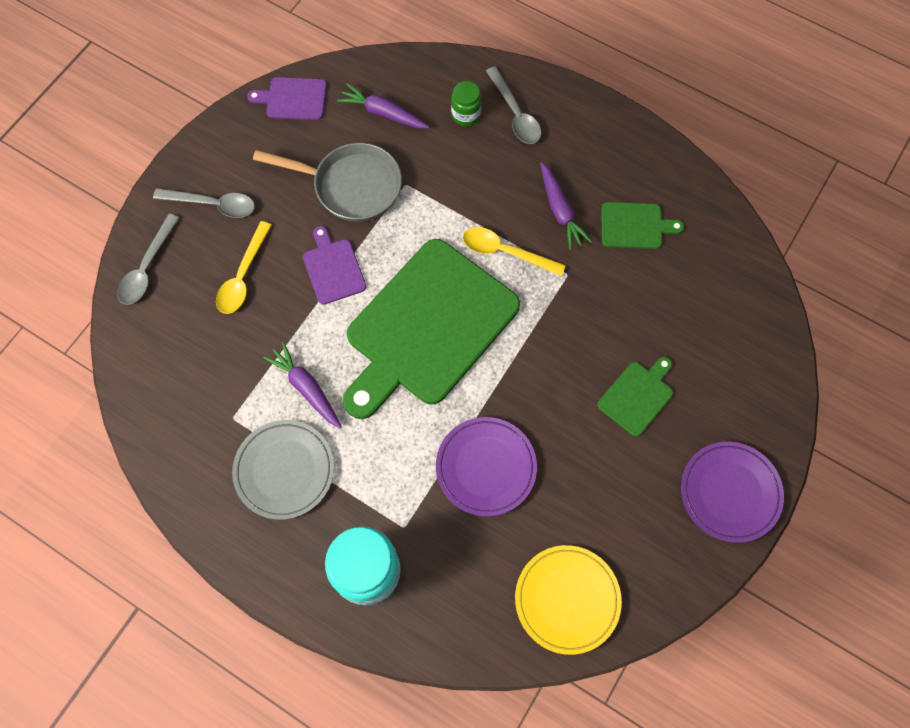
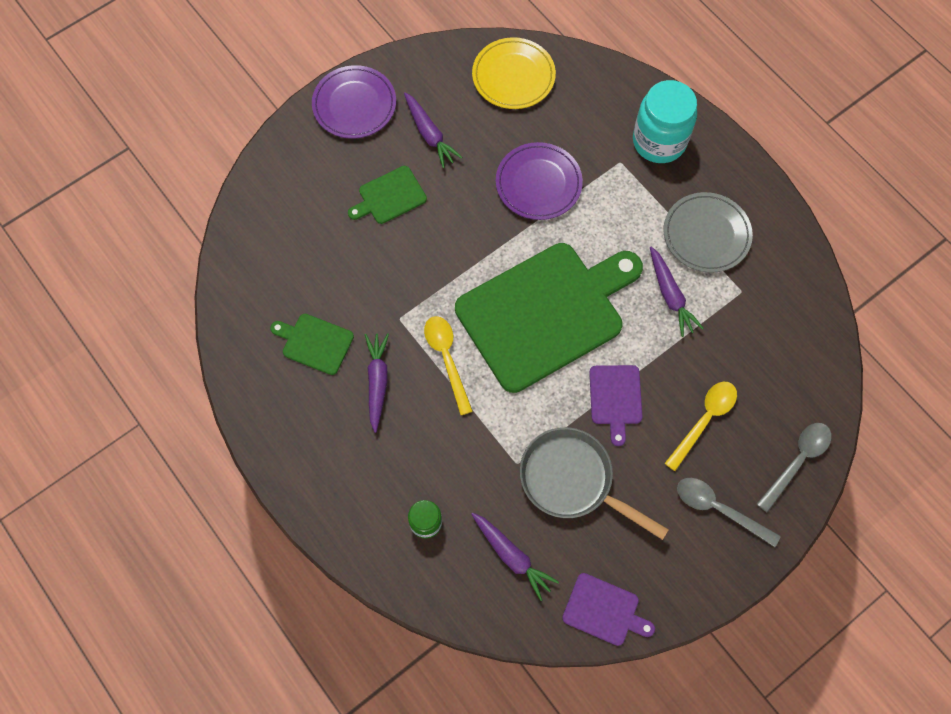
camera: 160 degrees left, 0 degrees up
(505, 252) = (447, 359): yellow spoon -> yellow spoon turned 150 degrees counterclockwise
(515, 114) = (374, 505): grey spoon -> none
(629, 485) = (429, 134): none -> purple carrot

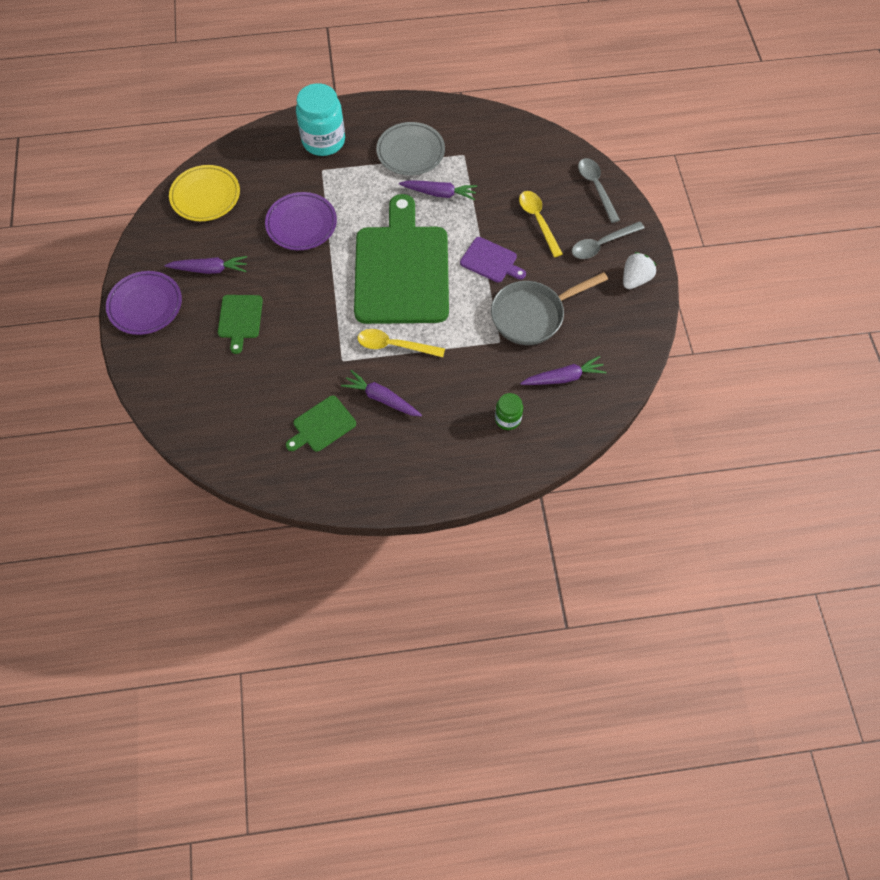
camera: 60 degrees left, 5 degrees down
(604, 610) = (632, 342): purple cutting board -> none
(694, 572) = (635, 279): none -> white strawberry

